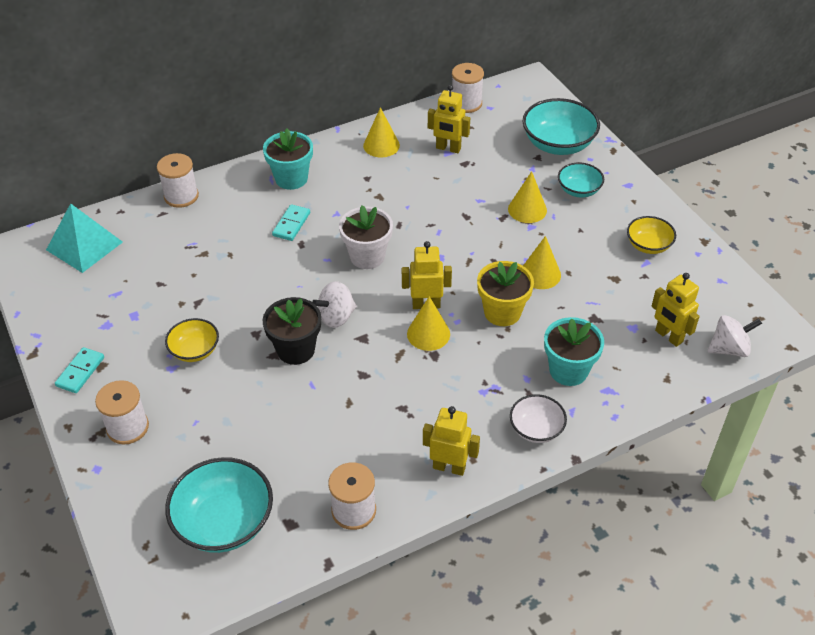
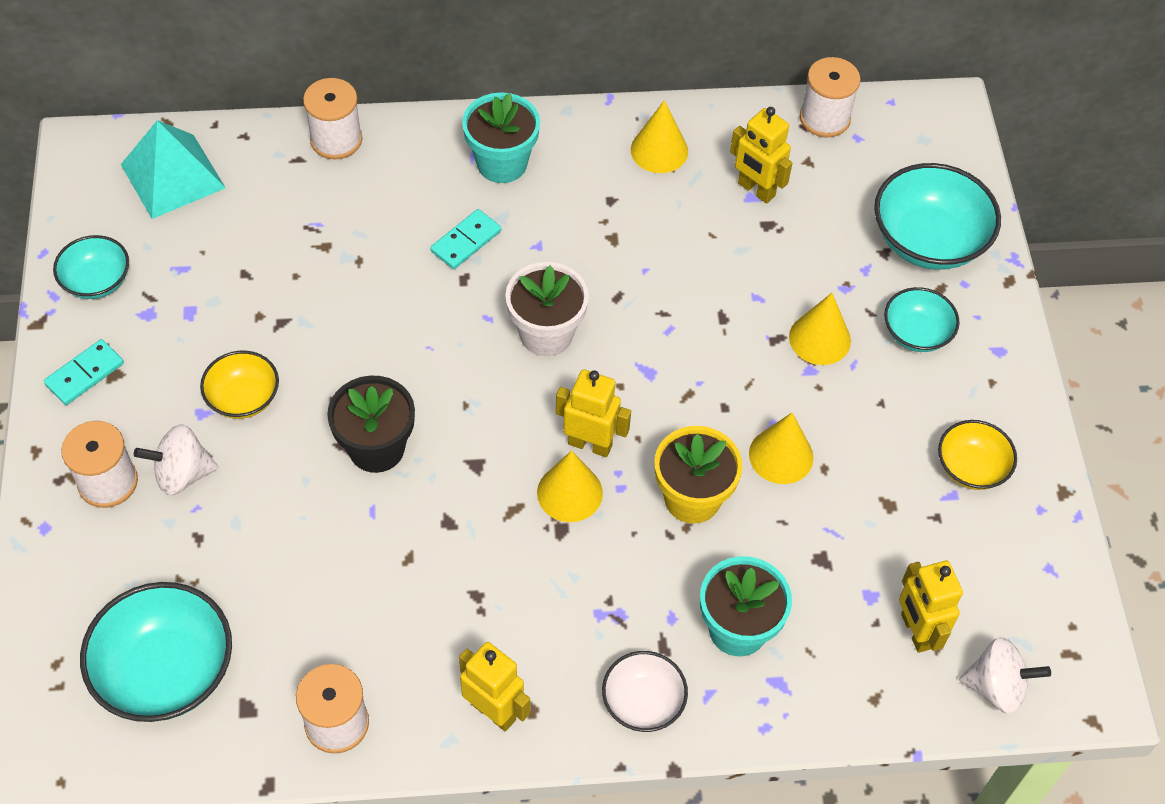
camera: 20 degrees right, 10 degrees up
(62, 317) = (97, 281): none -> turquoise bowl
(336, 317) = (456, 417): white spinning top -> white spinning top (182, 474)

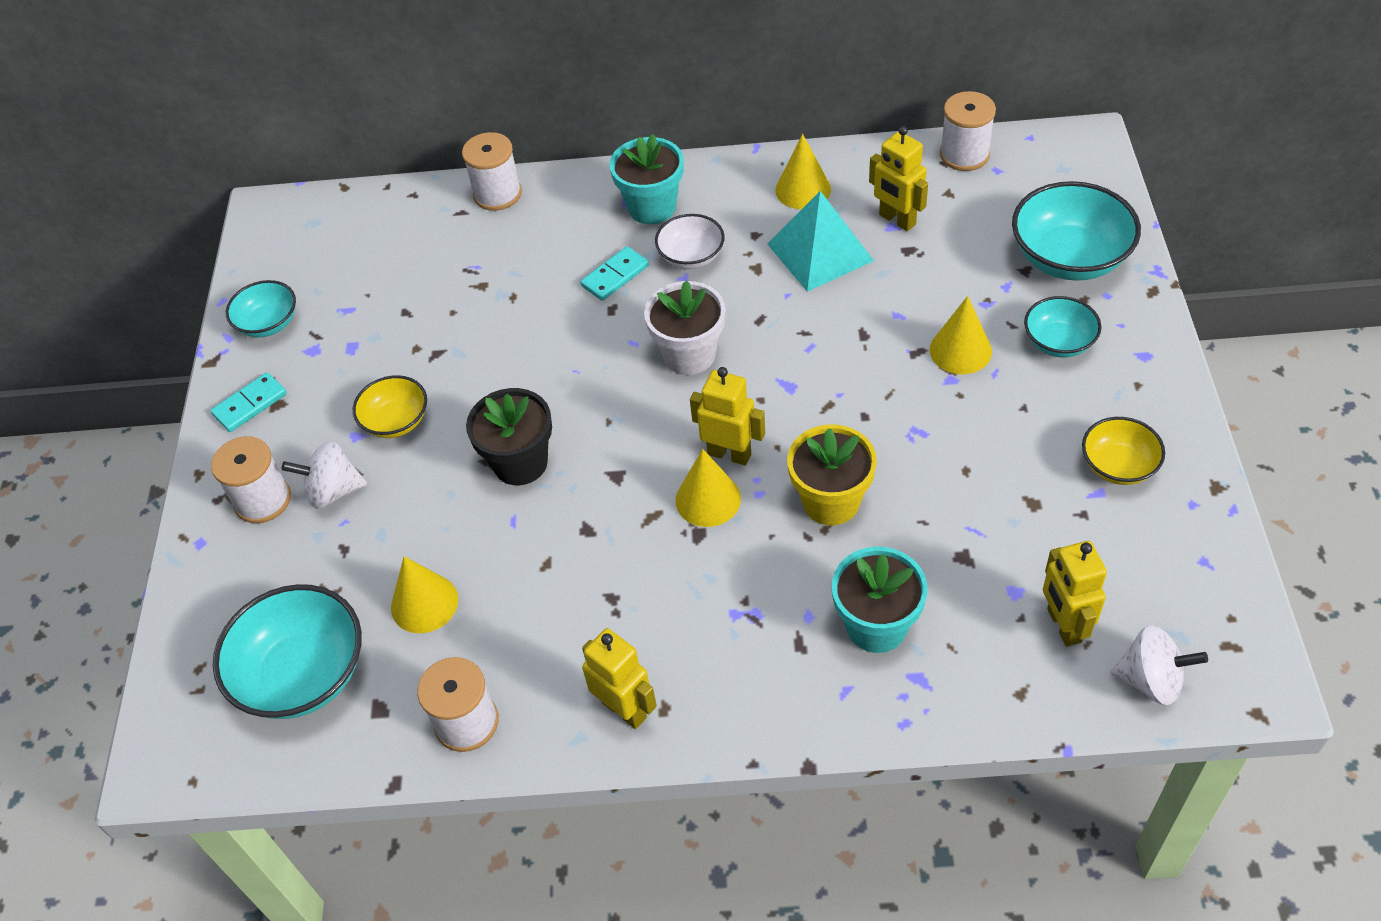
camera: 10 degrees right, 5 degrees down
(173, 176) = (345, 231): turquoise pyramid -> turquoise pyramid (820, 252)
(643, 702) = (777, 699): white bowl -> white bowl (691, 256)
(781, 455) = (921, 459): yellow cone -> yellow cone (424, 603)

